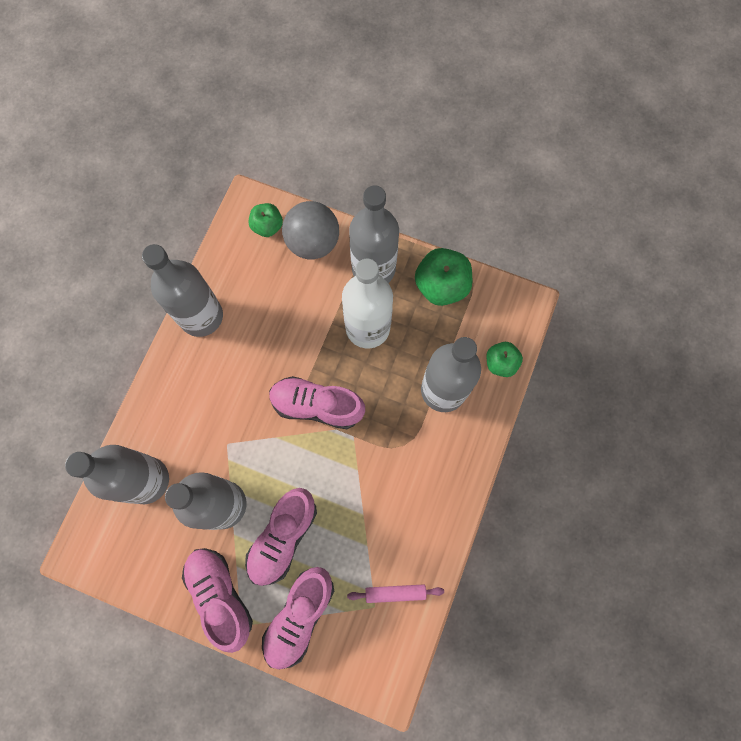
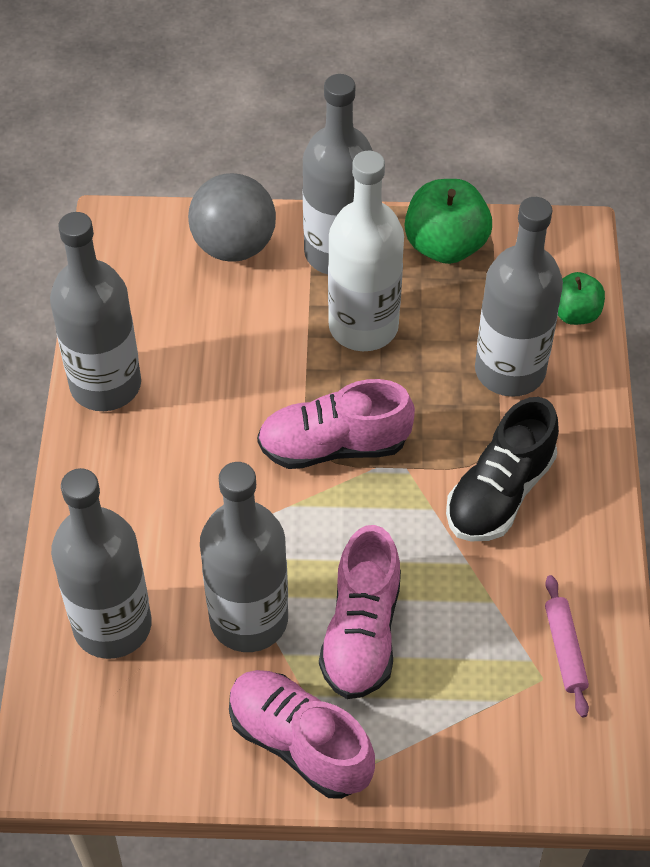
camera: 20 degrees left, 20 degrees down
(267, 226) = (157, 245): green apple -> none
(299, 616) = (435, 729): pink shoe -> none
(395, 593) = (565, 649): pink rolling pin -> pink rolling pin turned 75 degrees counterclockwise
(401, 473) = (499, 493): none -> black shoe

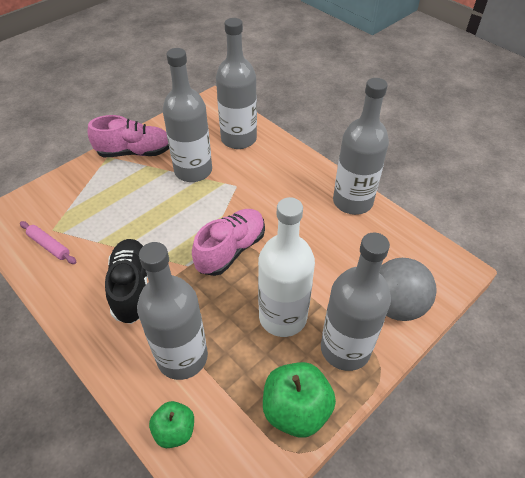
camera: 135 degrees right, 5 degrees down
(361, 633) = (144, 195): pink shoe -> none

